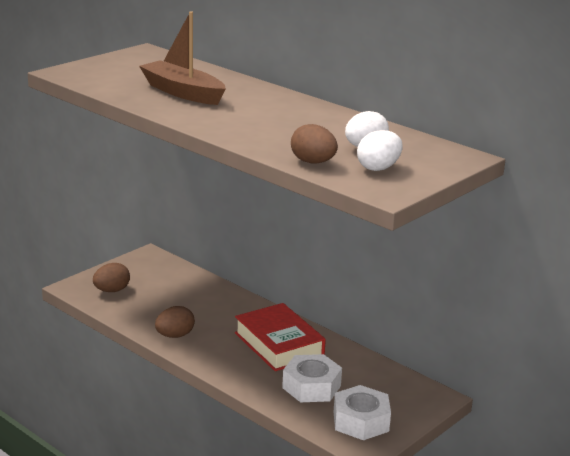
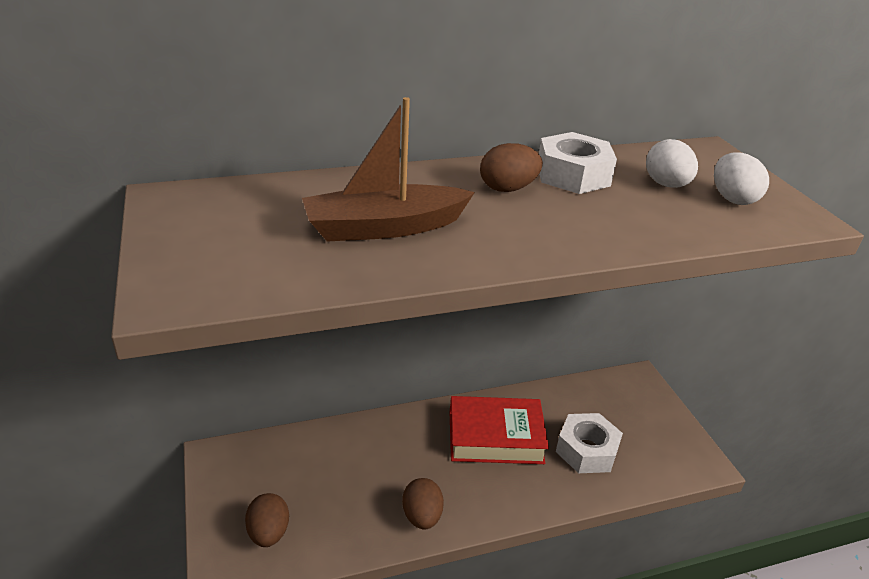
camera: 60 degrees left, 10 degrees up
(313, 162) = (702, 227): brown egg -> brown egg (508, 189)
(361, 421) = (660, 444): white nut -> white nut (573, 175)

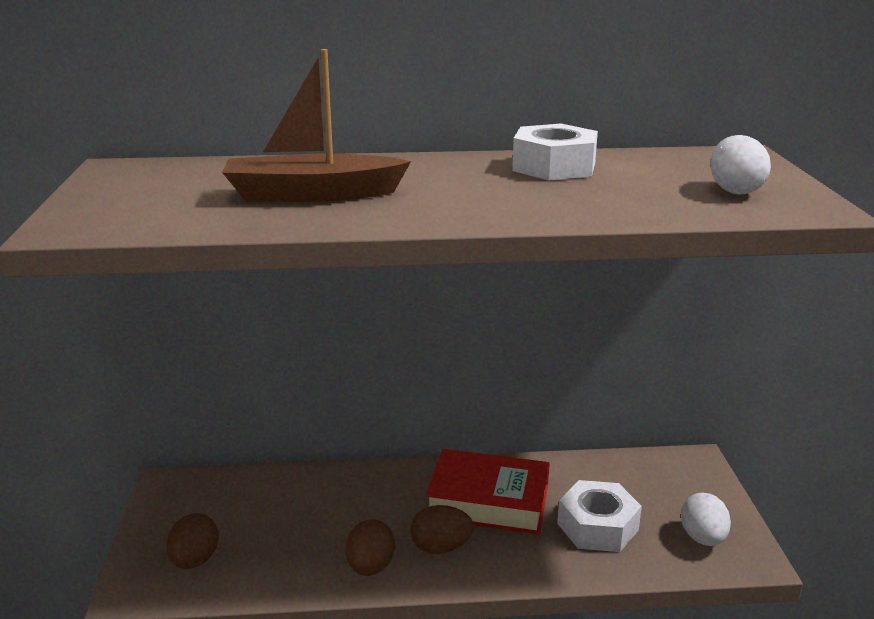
camera: 15 degrees right, 10 degrees down
(508, 189) = (469, 174): brown egg -> brown egg (441, 548)
(666, 185) = (660, 177): white egg -> white egg (703, 538)

